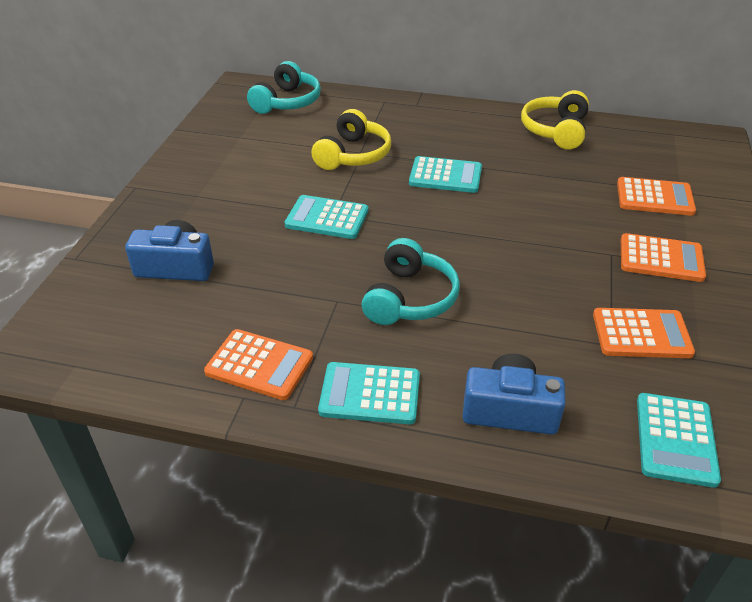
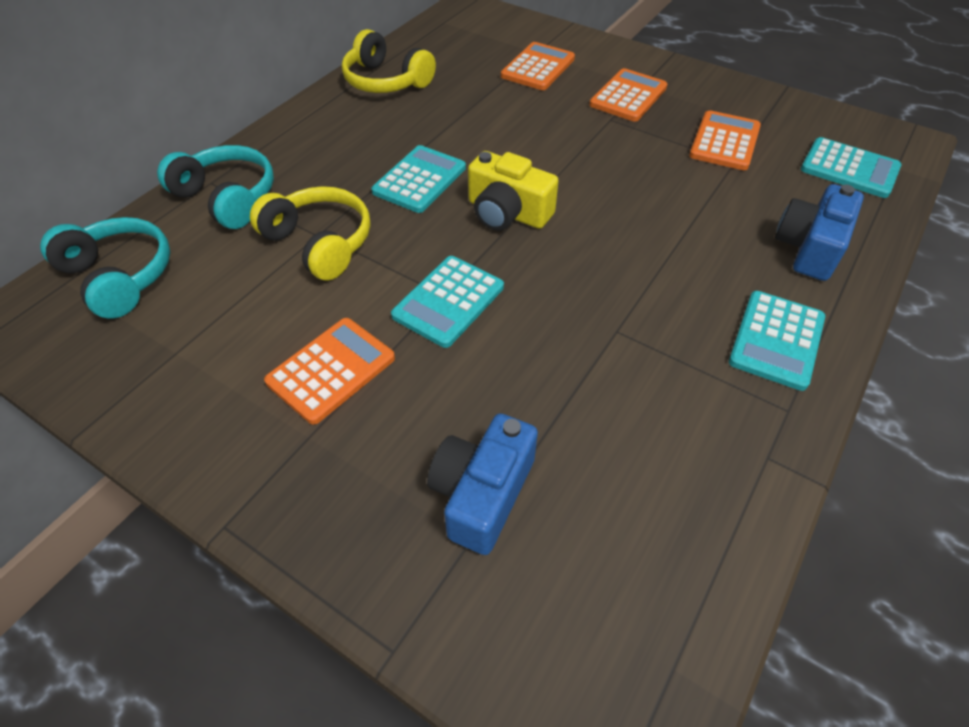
camera: 70 degrees left, 10 degrees up
(259, 365) = (715, 430): orange calculator -> orange calculator (331, 370)
(409, 298) = (632, 269): turquoise headphones -> turquoise headphones (227, 198)
(436, 223) = (507, 212): none -> yellow camera

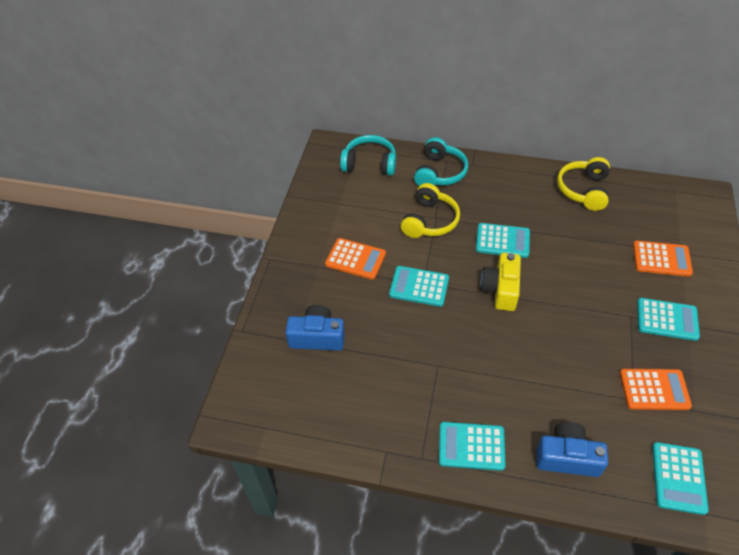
camera: 70 degrees right, 0 degrees up
(119, 276) = (369, 163): turquoise headphones -> turquoise headphones turned 105 degrees counterclockwise
(628, 96) = (667, 319): orange calculator -> turquoise calculator

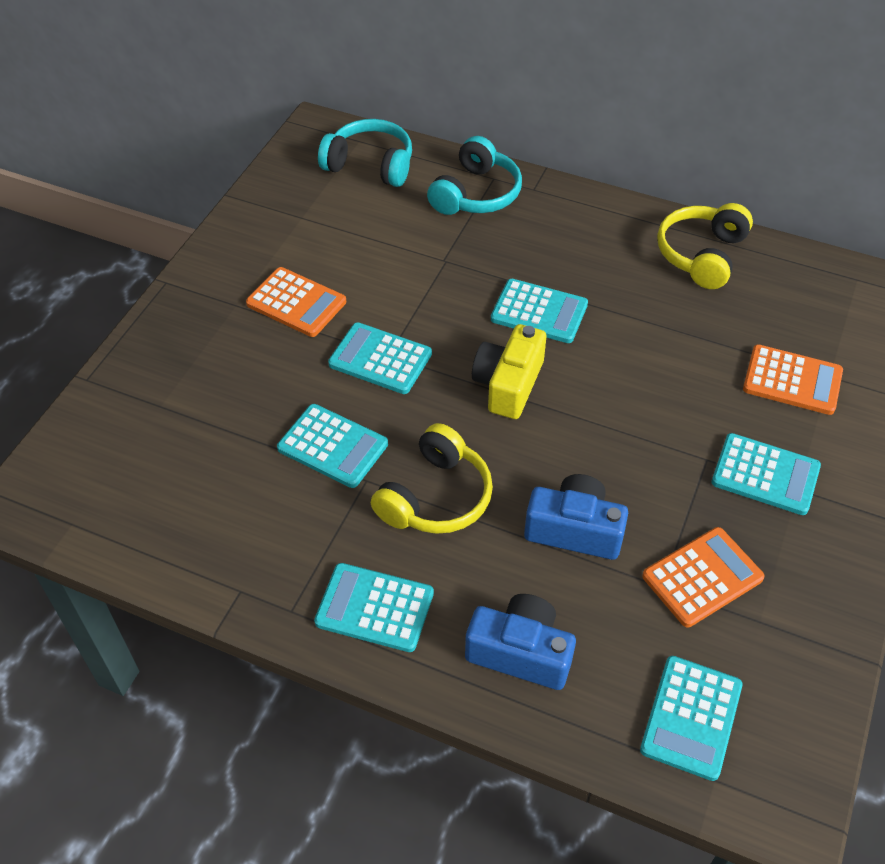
camera: 10 degrees right, 0 degrees up
(317, 337) = (196, 407): blue camera -> blue camera (574, 530)
(410, 347) = (332, 446): none -> turquoise calculator
(429, 221) = (433, 264): yellow headphones -> yellow headphones (436, 497)
(654, 390) = (702, 577): orange calculator -> orange calculator turned 45 degrees counterclockwise

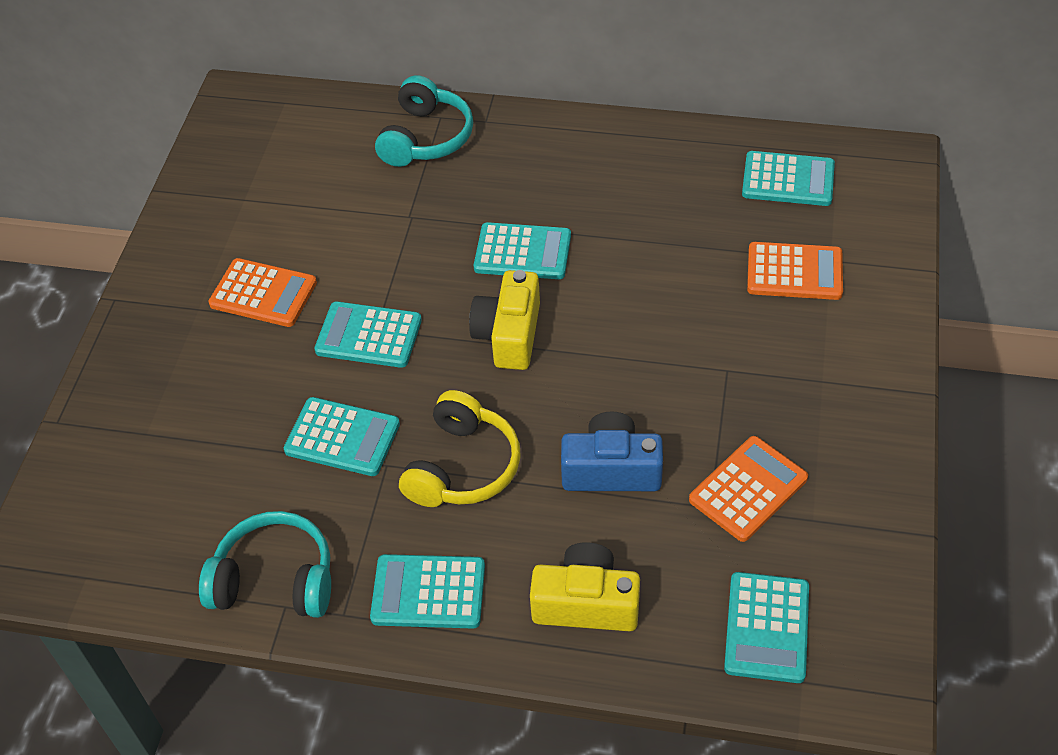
camera: 10 degrees left, 0 degrees up
(370, 165) = (304, 127): turquoise headphones -> turquoise headphones (275, 580)
(520, 652) = (586, 603): blue camera -> yellow camera
(701, 255) = (676, 158): yellow headphones -> none
(765, 475) = (788, 373): turquoise calculator -> turquoise calculator (788, 180)

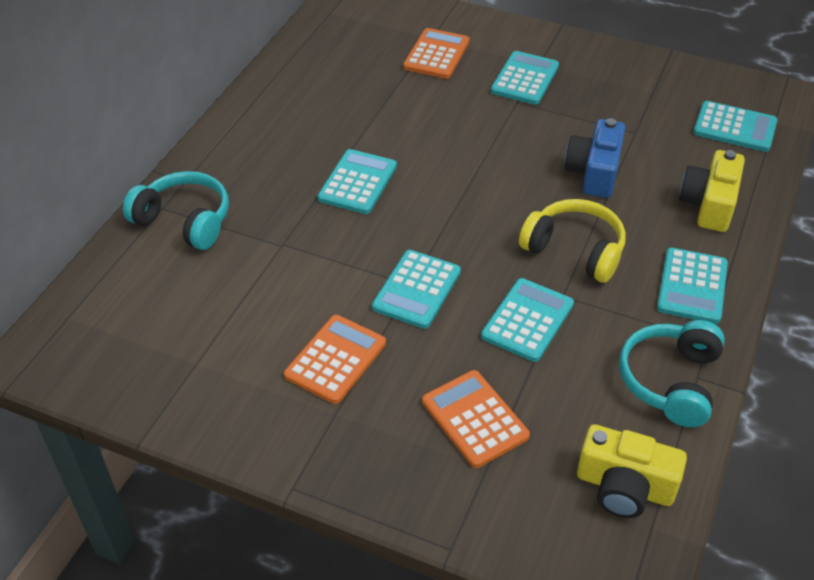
camera: 80 degrees left, 5 degrees down
(509, 335) = (446, 204): yellow camera -> yellow camera (624, 487)
(748, 489) = (623, 113): orange calculator -> orange calculator (475, 419)
(788, 180) = (344, 39): turquoise calculator -> turquoise calculator (525, 79)

